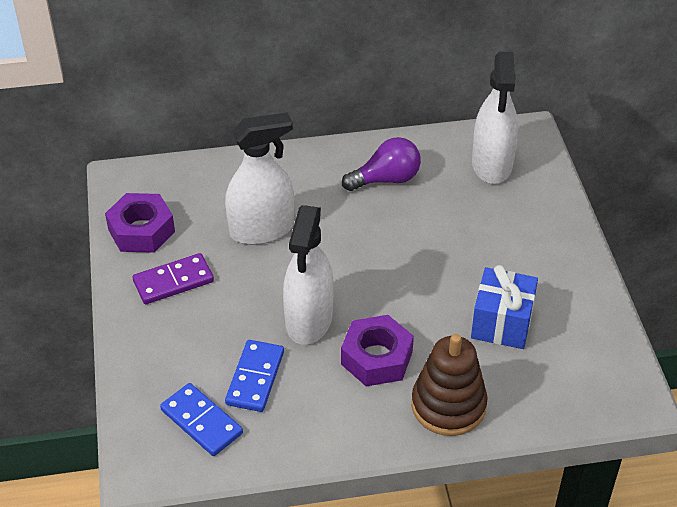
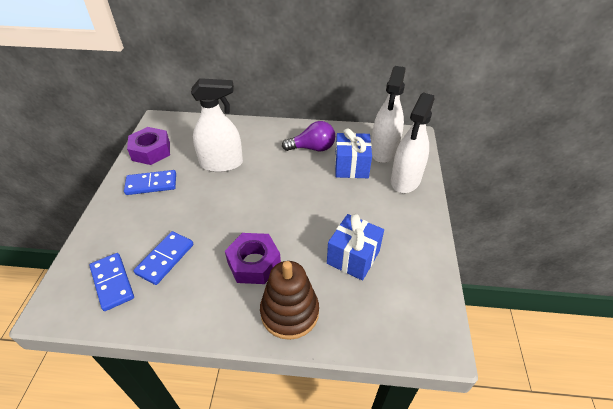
camera: 15 degrees right, 0 degrees up
(173, 281) = (151, 184): purple domino -> blue domino
(309, 320) = (221, 226): white spray bottle -> white spray bottle (405, 180)
(454, 197) = (351, 166): none -> blue gift

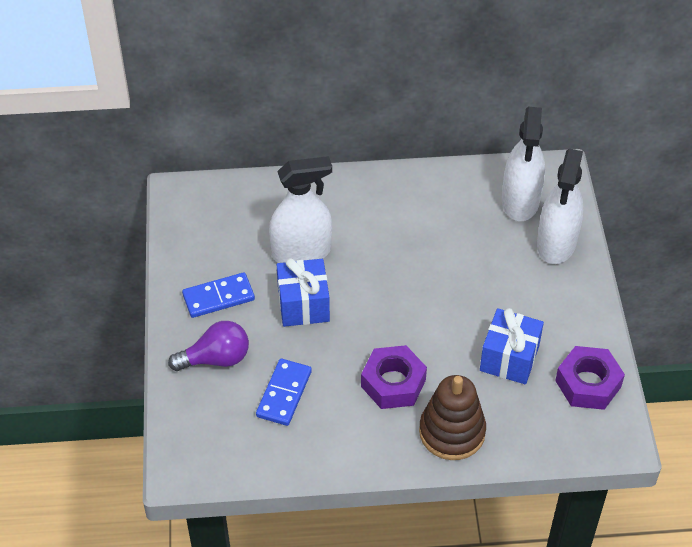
camera: 10 degrees left, 5 degrees up
(112, 282) = (234, 430): blue domino -> none
(151, 151) = (193, 245): purple nut -> purple nut (588, 384)
(312, 148) = (420, 209): purple light bulb -> purple light bulb (216, 359)
(351, 166) = (481, 232): blue gift -> blue gift (303, 305)

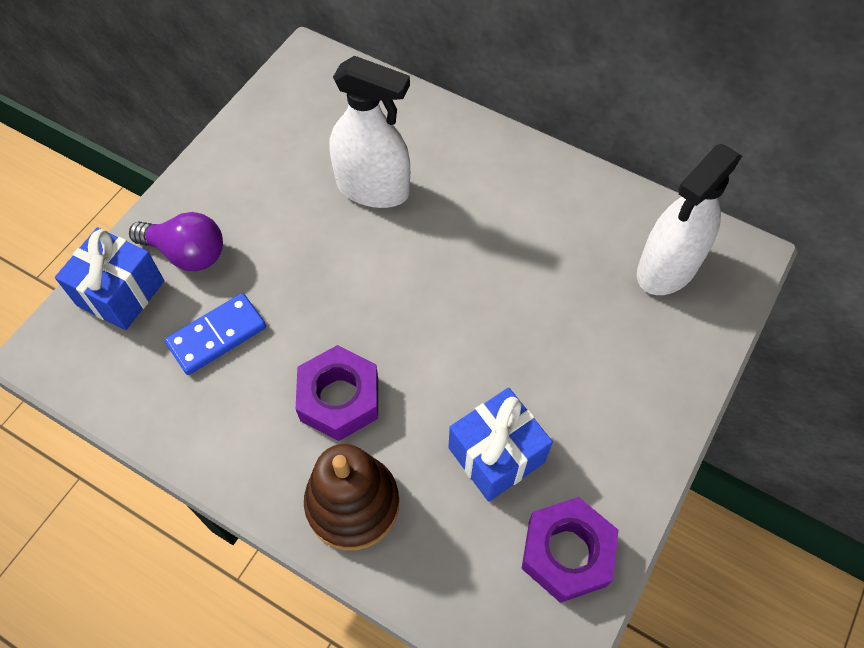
camera: 35 degrees right, 10 degrees up
(218, 297) = (248, 189): blue domino -> none
(303, 305) = (324, 247): blue gift -> blue gift (121, 293)
(556, 243) = (671, 345): white spray bottle -> none

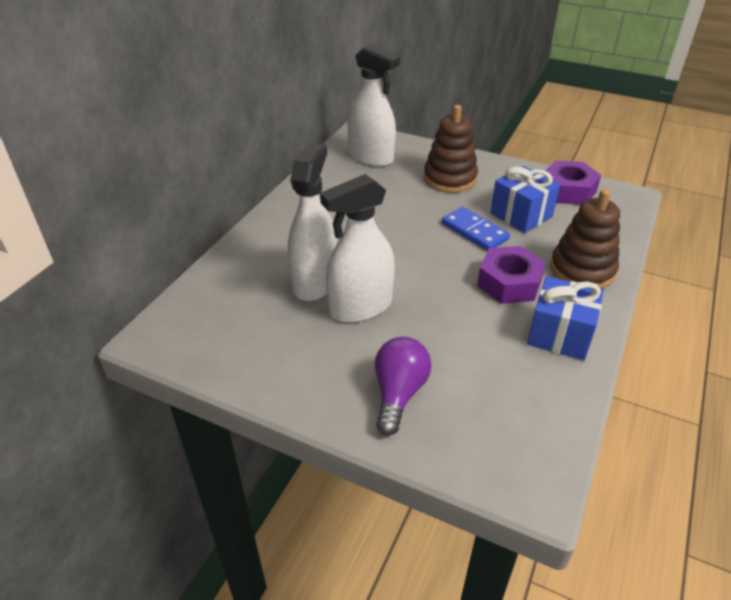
camera: 95 degrees left, 20 degrees down
(121, 293) = (453, 437): blue gift -> blue gift (559, 334)
(217, 335) = (478, 358): blue domino -> blue domino (474, 231)
(322, 230) = (360, 307): none -> white spray bottle
(604, 371) = (450, 178): none -> brown stacking toy

